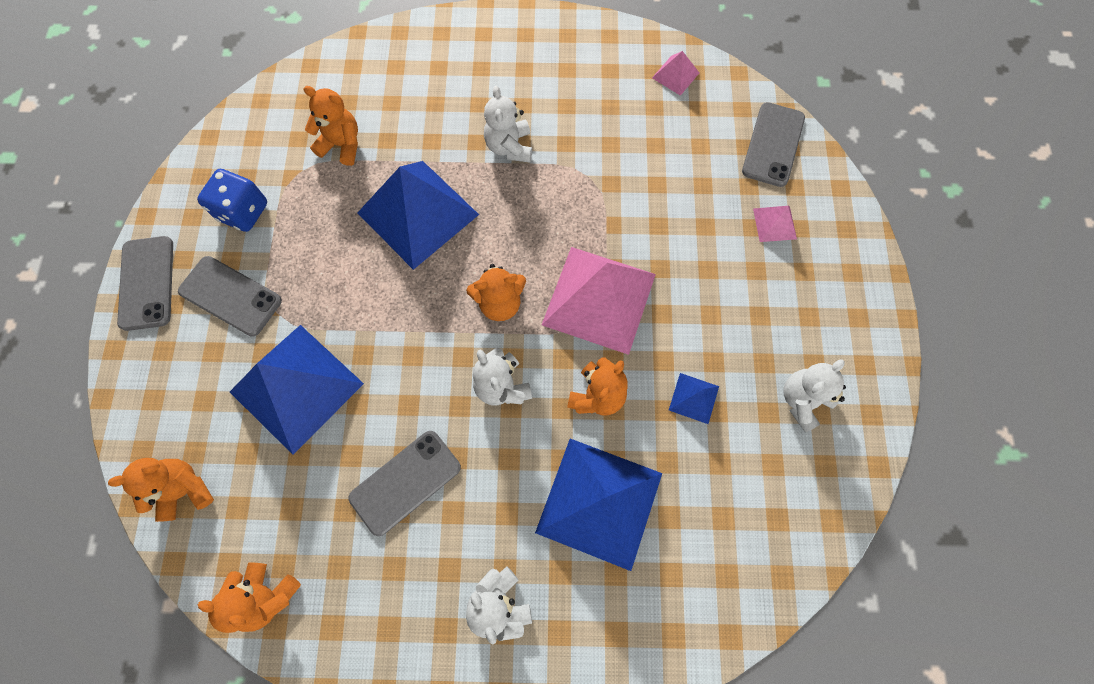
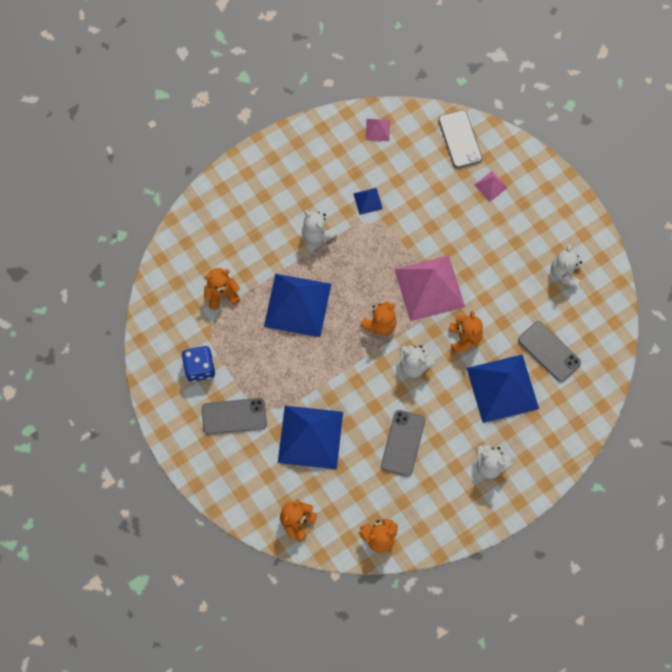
camera: 35 degrees left, 0 degrees up
(147, 283) = (182, 440): grey phone -> grey phone (549, 351)
(693, 398) = (512, 307): blue pyramid -> blue pyramid (367, 201)

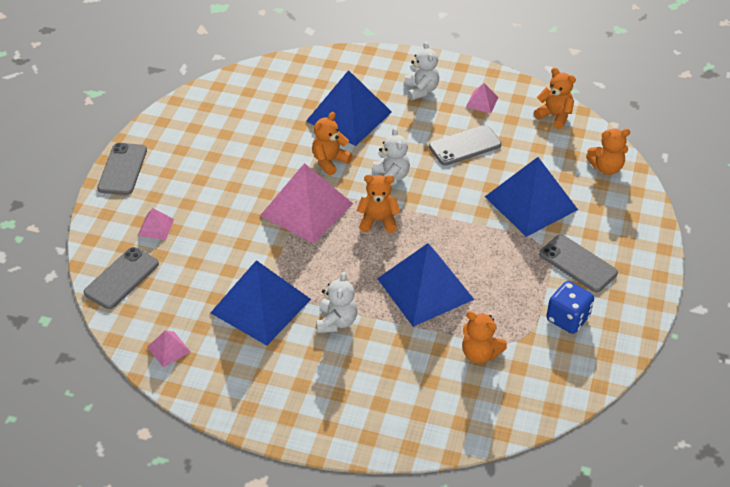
camera: 130 degrees left, 25 degrees down
(367, 201) = (260, 306): blue pyramid -> blue pyramid, size x2.32
(439, 498) = (482, 102): none -> pink pyramid
(549, 351) = (285, 107): grey phone -> grey phone (122, 169)
(565, 273) = (200, 135): white teddy bear -> none

